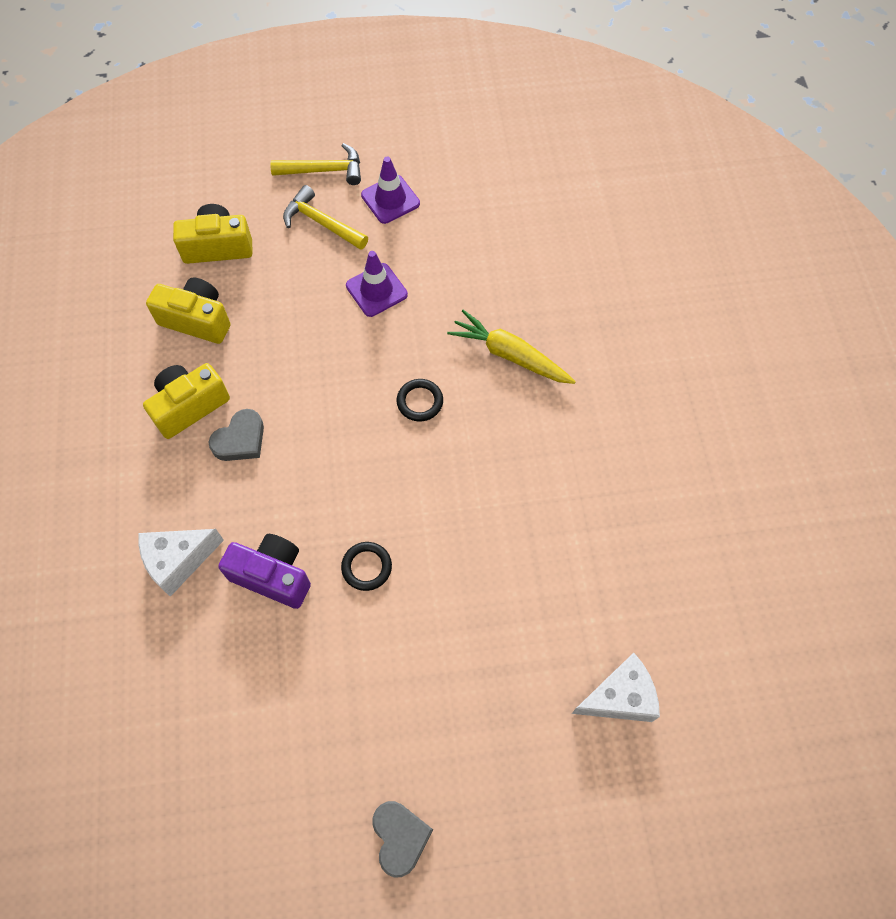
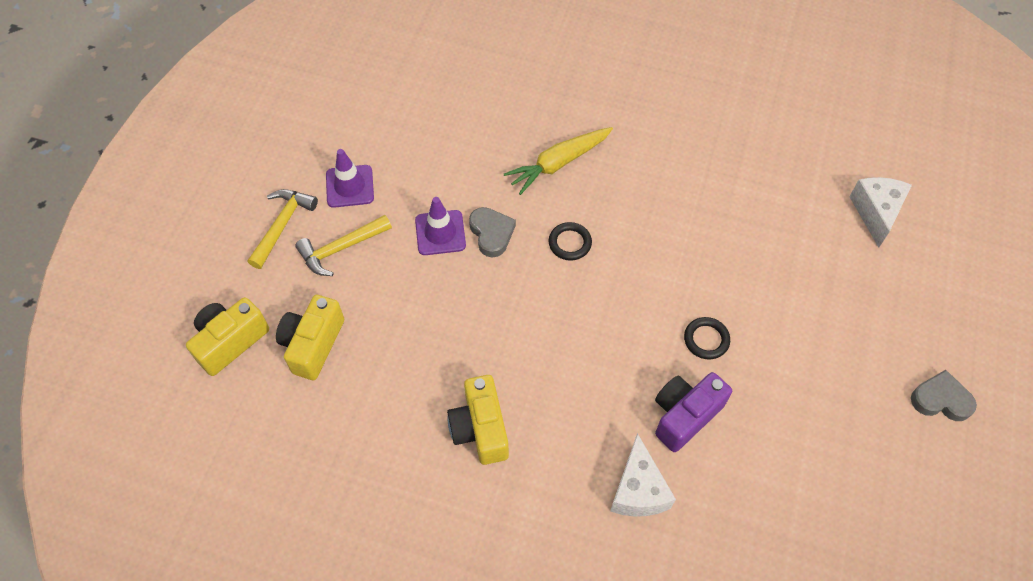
camera: 65 degrees left, 5 degrees down
(197, 320) = (387, 391): yellow camera -> yellow camera (230, 341)
(240, 440) = (538, 396): grey heart -> grey heart (491, 233)

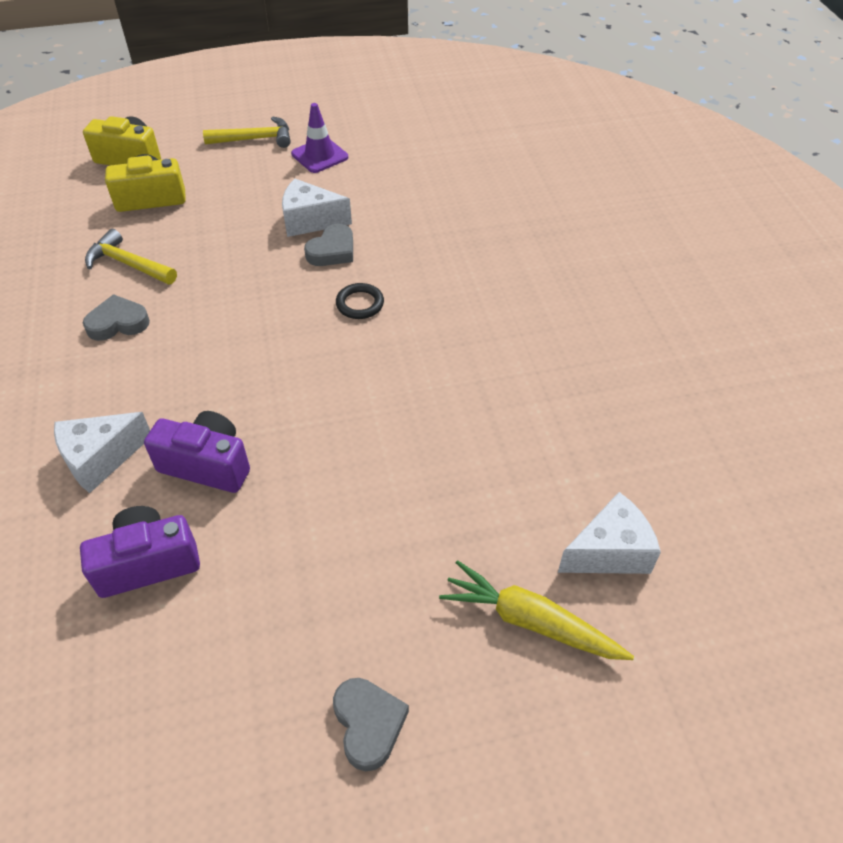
camera: 60 degrees right, 10 degrees down
(341, 248) = (254, 175): yellow hammer -> yellow hammer (128, 264)
(440, 233) = (310, 221): purple traffic cone -> white cheese
(480, 428) = (118, 323): yellow camera -> grey heart
(558, 163) = (448, 262): yellow carrot -> yellow carrot (530, 621)
(706, 340) = (312, 449): black ring -> none
(759, 487) = (148, 563): none -> purple camera

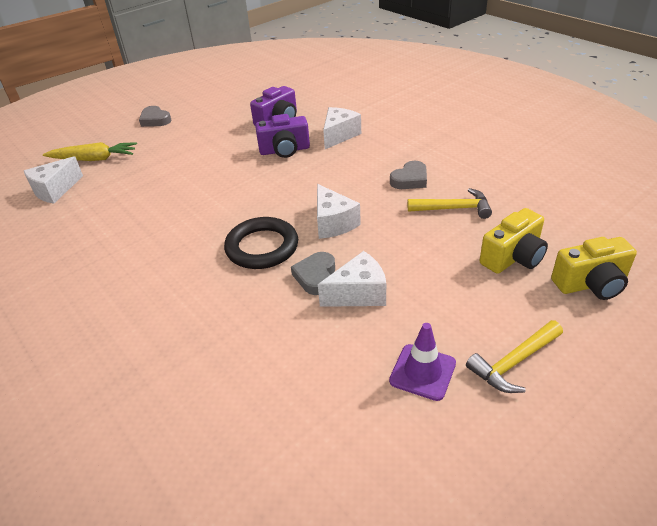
camera: 155 degrees right, 10 degrees down
(262, 301) = (333, 223): none -> white cheese
(360, 304) = (262, 247): black ring -> black ring, size x1.88

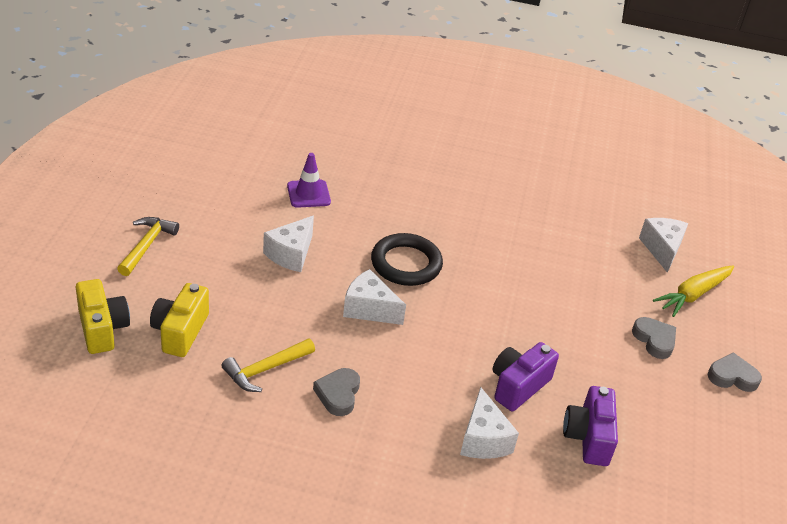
camera: 135 degrees right, 0 degrees up
(315, 276) = (337, 256): grey heart -> grey heart (654, 340)
(422, 372) = (207, 219): purple traffic cone -> purple traffic cone (308, 194)
(591, 284) = (102, 328): yellow camera -> yellow camera turned 120 degrees clockwise

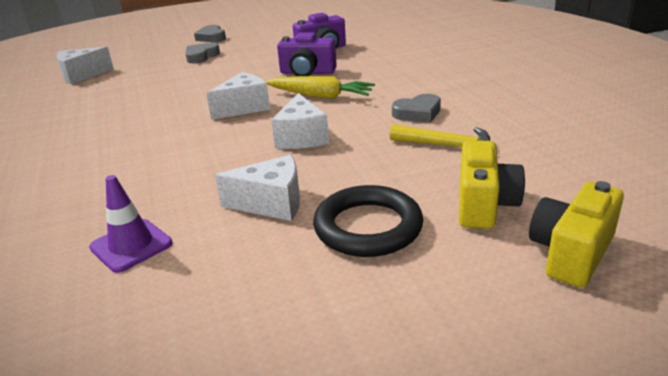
camera: 115 degrees left, 10 degrees down
(147, 245) = (396, 314): yellow hammer -> none
(180, 332) = (484, 204): yellow camera -> yellow camera turned 60 degrees counterclockwise
(406, 264) = (212, 145): black ring -> black ring (368, 227)
(483, 439) = (373, 68): white cheese -> white cheese (244, 108)
(693, 295) = (134, 58): yellow carrot -> yellow carrot (320, 96)

